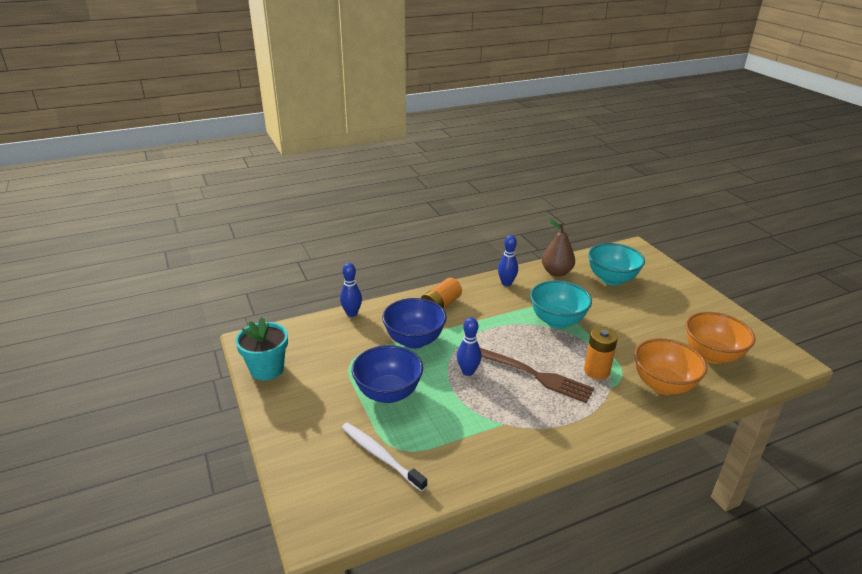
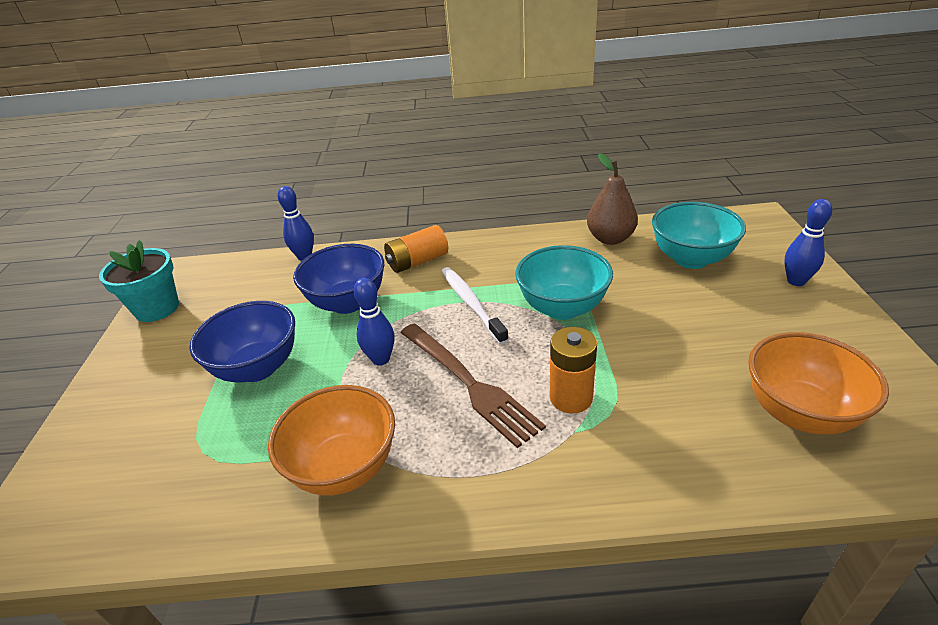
camera: 25 degrees right, 5 degrees up
(380, 455) = (173, 455): white toothbrush -> white toothbrush (471, 303)
(506, 283) = (527, 244): blue bowling pin -> blue bowling pin (796, 281)
(663, 385) = (671, 448): orange bowl -> orange bowl (344, 468)

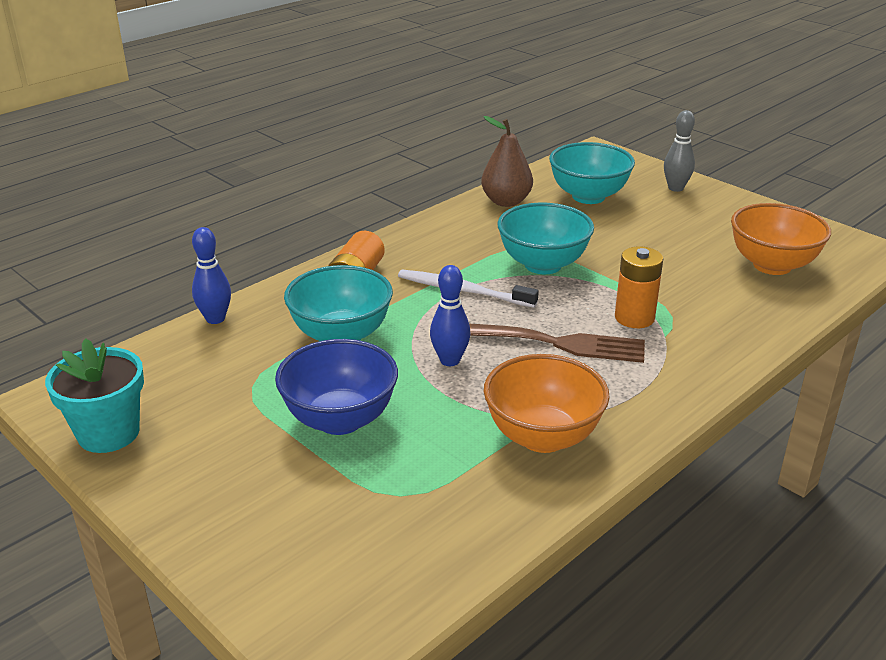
camera: 45 degrees left, 5 degrees down
(348, 302) = (341, 336): blue bowl -> turquoise bowl
(796, 281) = (675, 188): blue bowling pin -> grey bowling pin

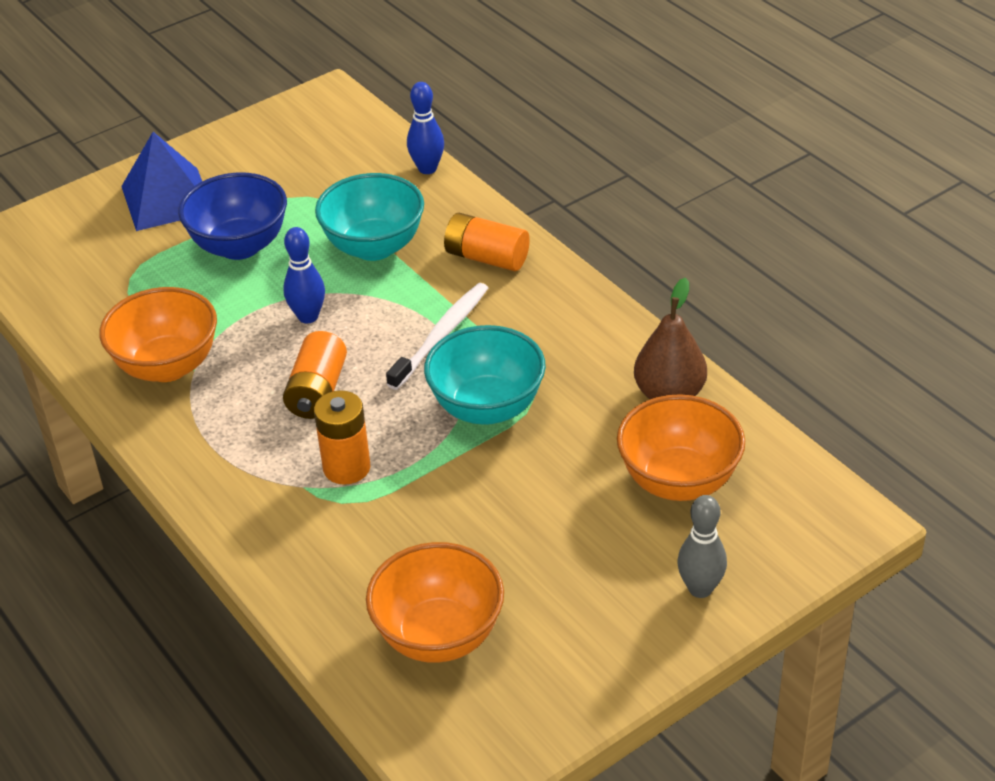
camera: 100 degrees right, 10 degrees up
(108, 433) = (268, 128): turquoise flower pot -> none
(245, 492) = (167, 199): none -> blue pyramid
(550, 343) = (317, 391): brown fork -> orange battery
(588, 196) = (678, 481): turquoise bowl -> orange bowl

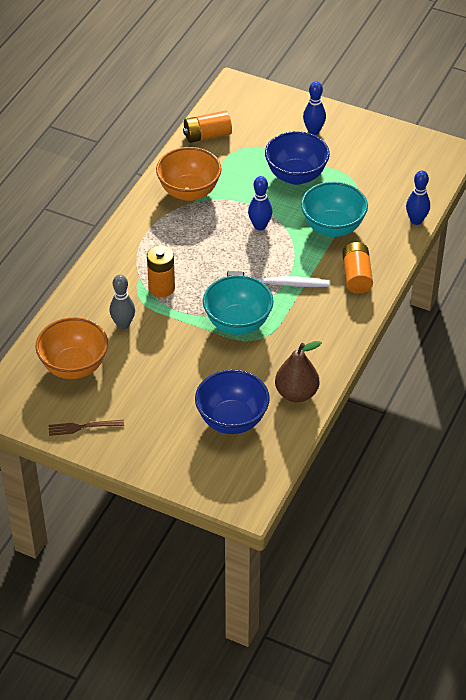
camera: 60 degrees right, 5 degrees up
(167, 199) = (313, 131): blue pyramid -> blue bowling pin
(317, 391) = (207, 254): orange battery -> orange battery (207, 135)
(582, 670) = (82, 427): none -> brown fork
(678, 481) = (232, 420): orange bowl -> blue bowl
(700, 588) = (161, 454): grey bowling pin -> grey bowling pin (123, 324)

